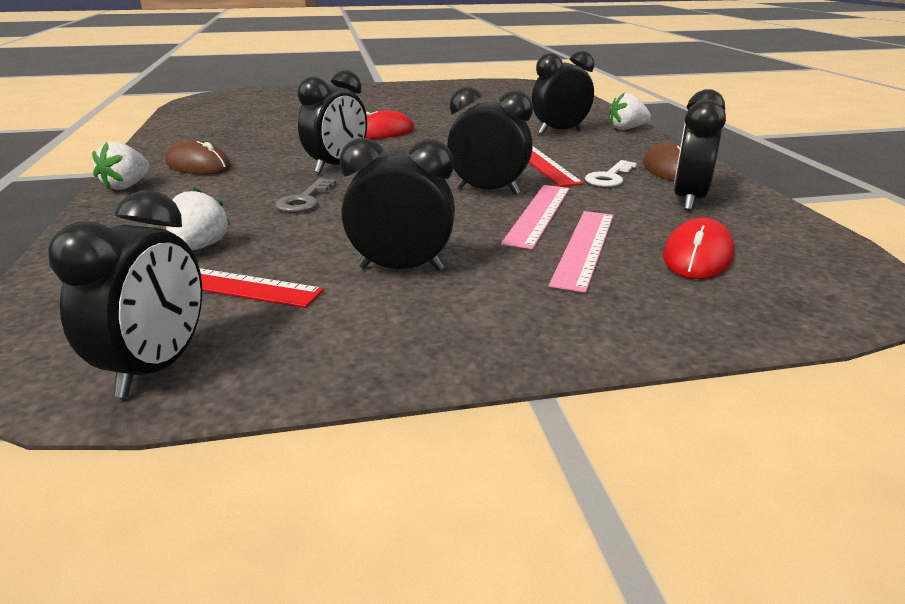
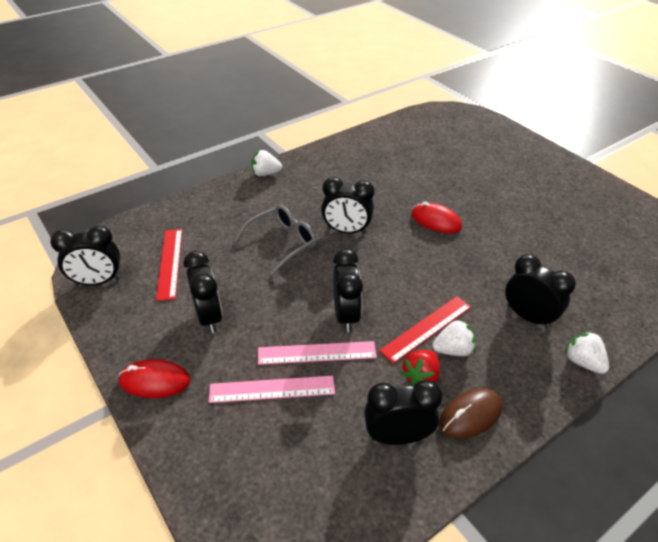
camera: 65 degrees right, 15 degrees up
(198, 165) = (311, 179): brown mouse -> none
(199, 247) = (203, 237): white strawberry -> white strawberry (453, 350)
(304, 200) = (282, 243): grey key -> grey glasses
(609, 177) = (420, 376): white key -> red strawberry
(697, 256) = (285, 453): red mouse -> red mouse (155, 381)

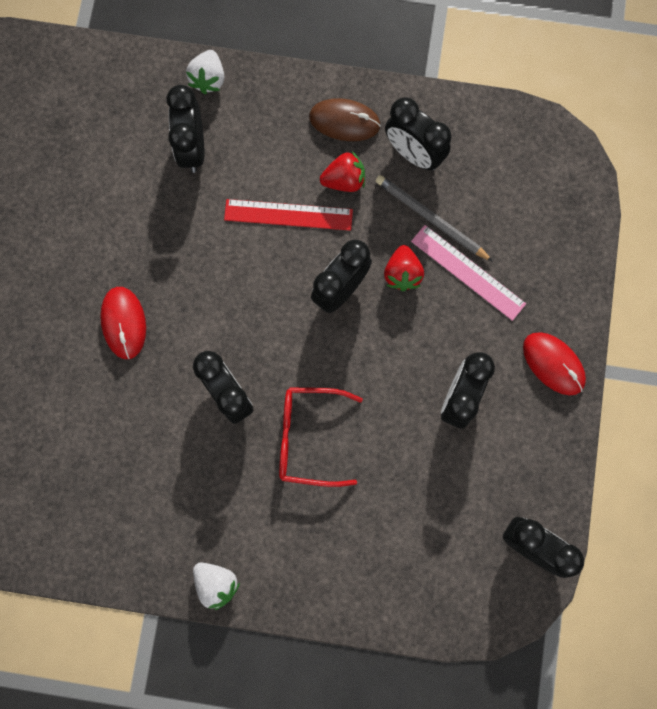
camera: 135 degrees left, 35 degrees up
(170, 263) = (443, 510): red ruler -> none
(282, 243) = (309, 437): grey glasses -> red glasses
(317, 353) = (402, 274): pink ruler -> red strawberry
(334, 402) = (431, 219): none -> grey pencil
(453, 350) = (292, 177): white strawberry -> none

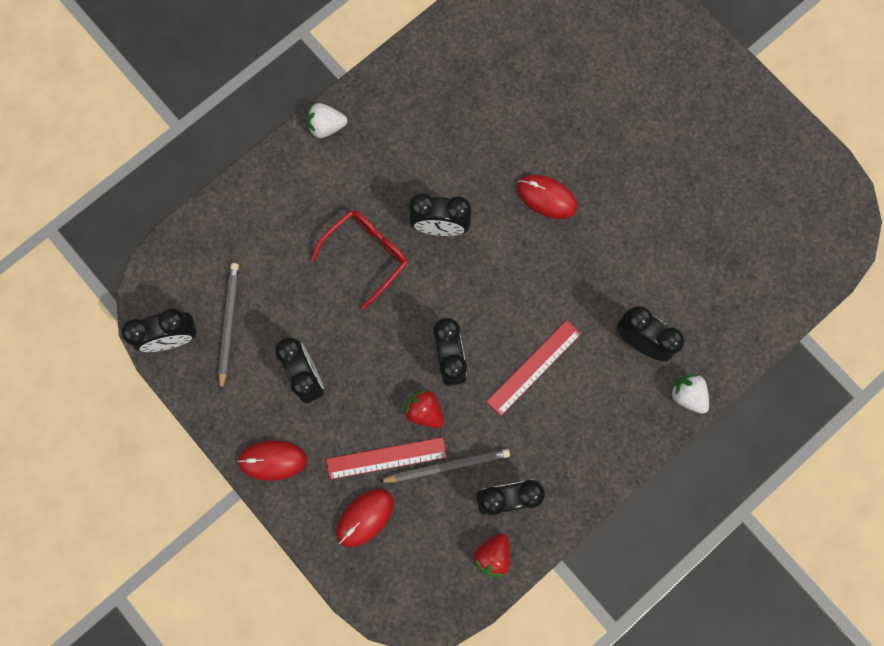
camera: 130 degrees right, 0 degrees up
(344, 121) = (573, 467): brown mouse -> none
(344, 180) = (527, 428): red strawberry -> red strawberry (492, 555)
(468, 272) = (386, 458): pink ruler -> red ruler
(476, 506) = (229, 324): none -> grey pencil
(530, 250) = (364, 517): none -> red mouse

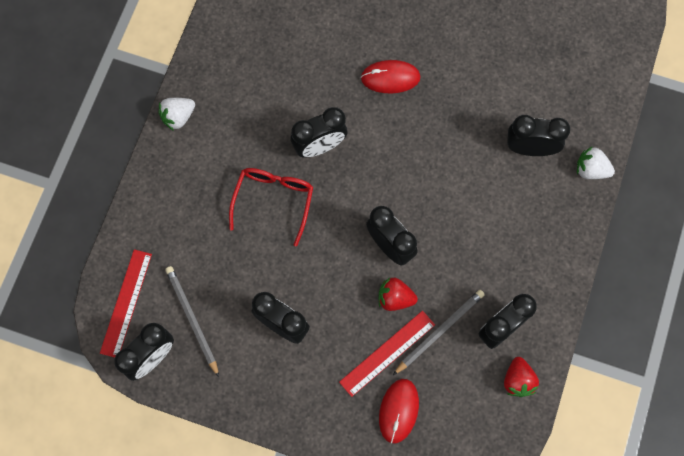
camera: 30 degrees left, 5 degrees down
(272, 460) = (295, 409): red mouse -> none
(534, 367) = (461, 215): red ruler -> red ruler (126, 303)

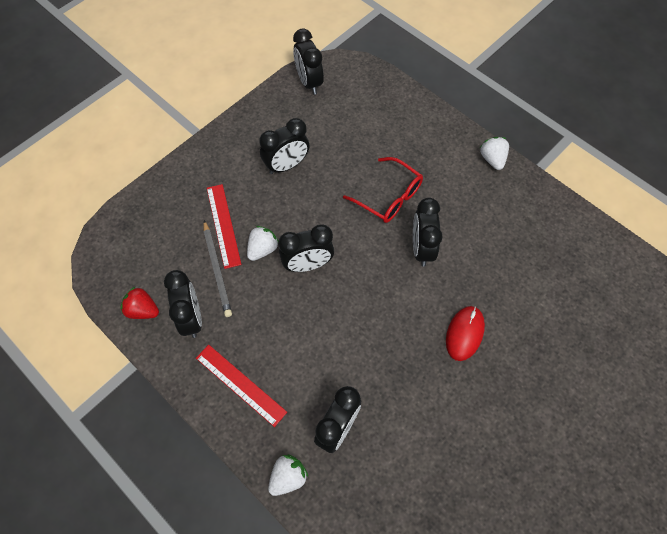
camera: 115 degrees right, 10 degrees down
(126, 303) = (356, 81): red ruler -> red ruler (240, 384)
(192, 320) = (322, 113): grey pencil -> none
(395, 298) = (262, 249): red strawberry -> white strawberry
(398, 411) = (176, 214): red mouse -> none

